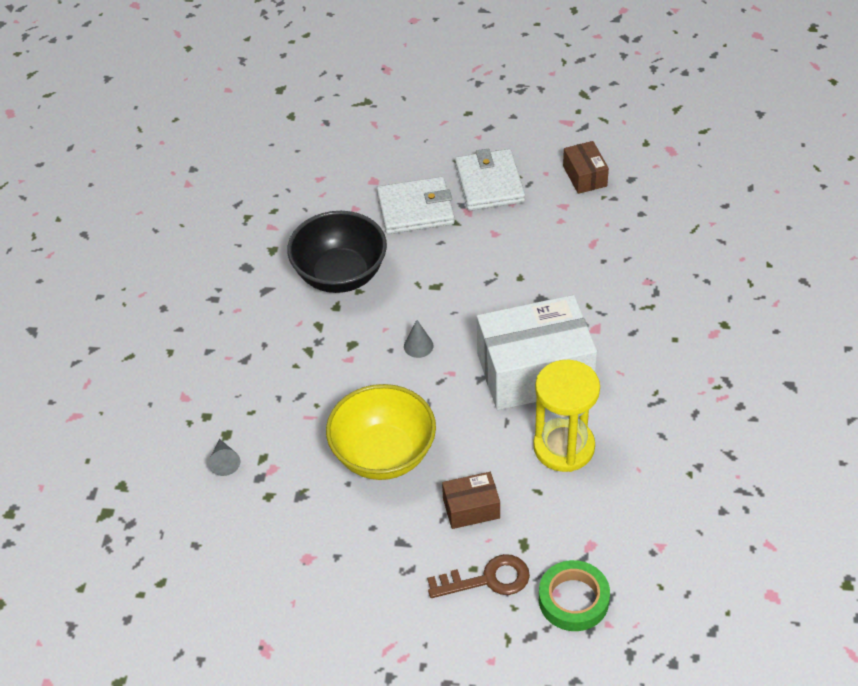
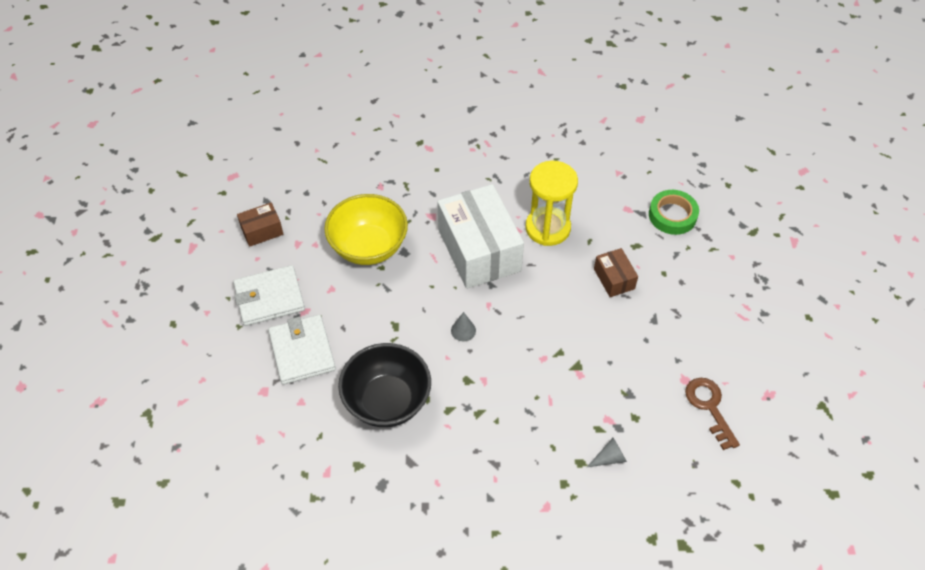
camera: 100 degrees left, 5 degrees up
(383, 455) = (578, 341): yellow bowl -> yellow bowl (369, 247)
(488, 579) = (670, 263): brown key -> brown key (709, 407)

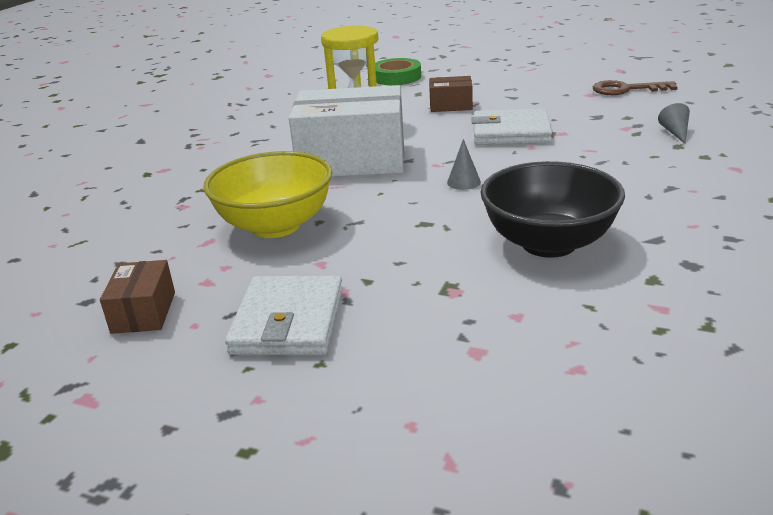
camera: 65 degrees left, 25 degrees down
(302, 351) = (419, 302): white wallet -> white wallet (511, 132)

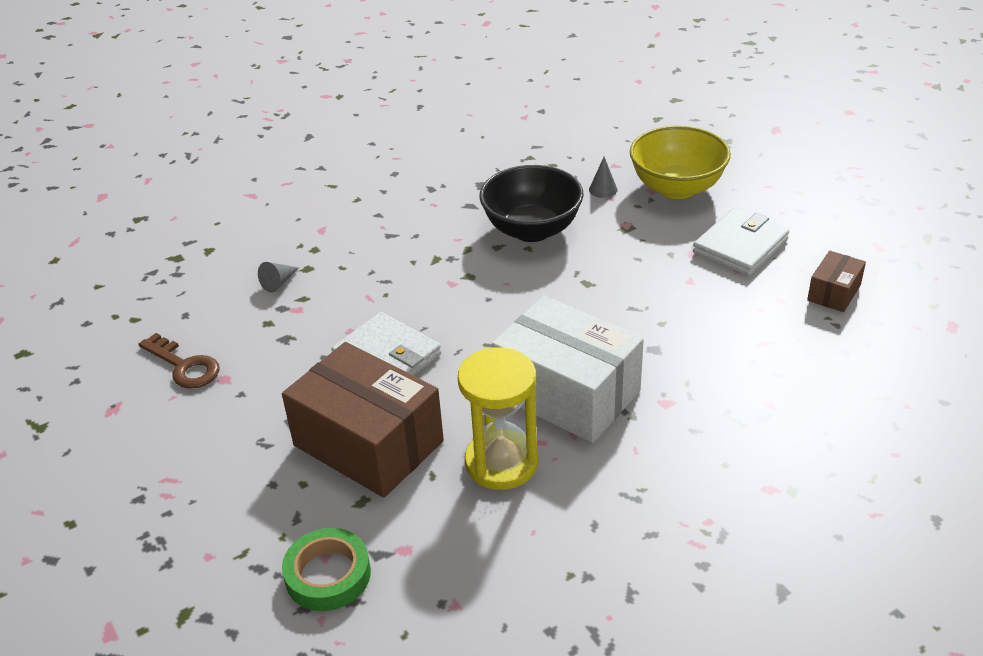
camera: 145 degrees left, 10 degrees up
(275, 226) = (699, 334): yellow bowl -> yellow bowl (677, 188)
(451, 105) = (368, 443): brown box -> brown box, size x2.15
(463, 182) = (511, 311): grey cone -> grey cone (603, 189)

